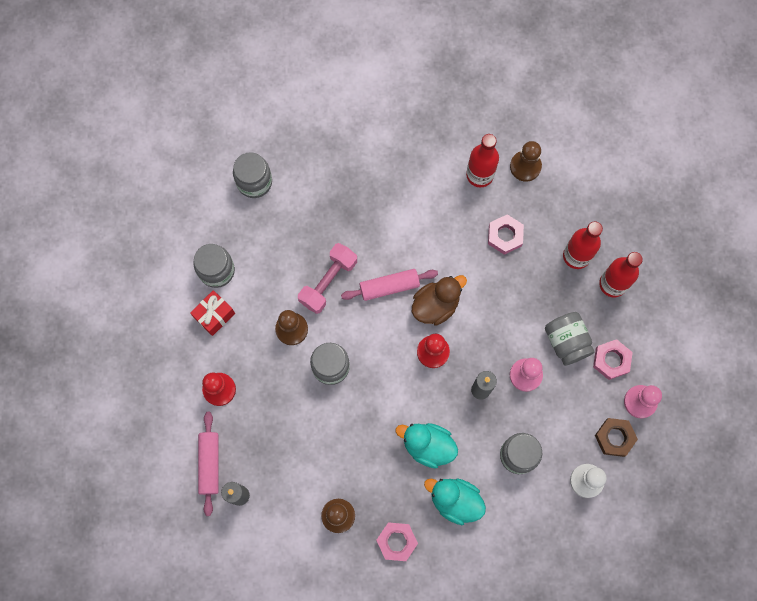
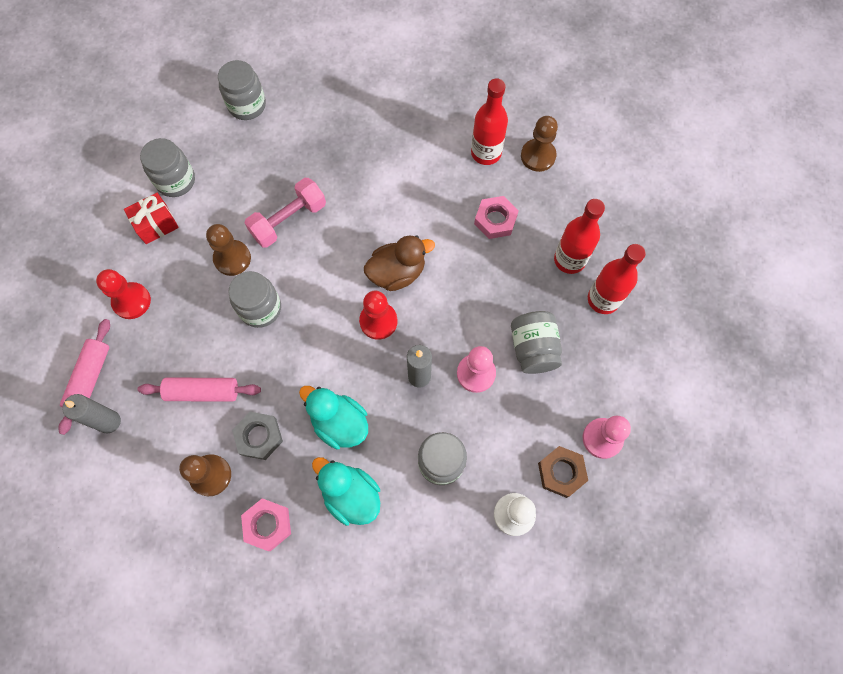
camera: 15 degrees right, 5 degrees down
(366, 474) = (259, 437): none -> grey nut
(389, 286) = (352, 241): pink rolling pin -> pink rolling pin (203, 392)
(611, 360) = (580, 382): pink nut -> none

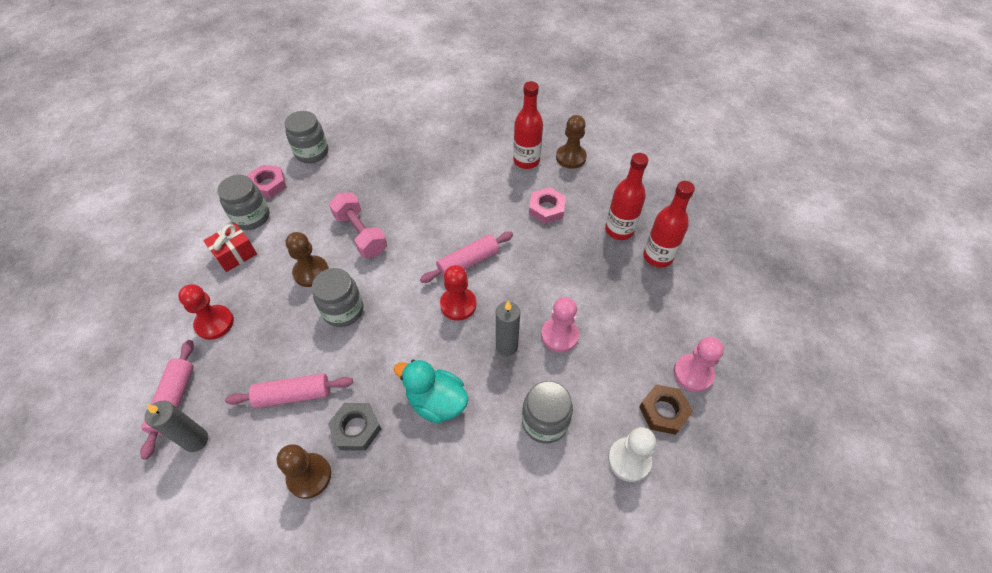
camera: 10 degrees left, 15 degrees down
(267, 525) = (376, 517): pink nut -> pink nut (268, 185)
(288, 220) = (360, 234): pink dumbbell -> pink dumbbell turned 75 degrees counterclockwise
(351, 495) = (460, 470): turquoise duck -> none
(397, 273) = (468, 262): brown duck -> pink rolling pin
(533, 349) = (607, 306): grey jar -> none

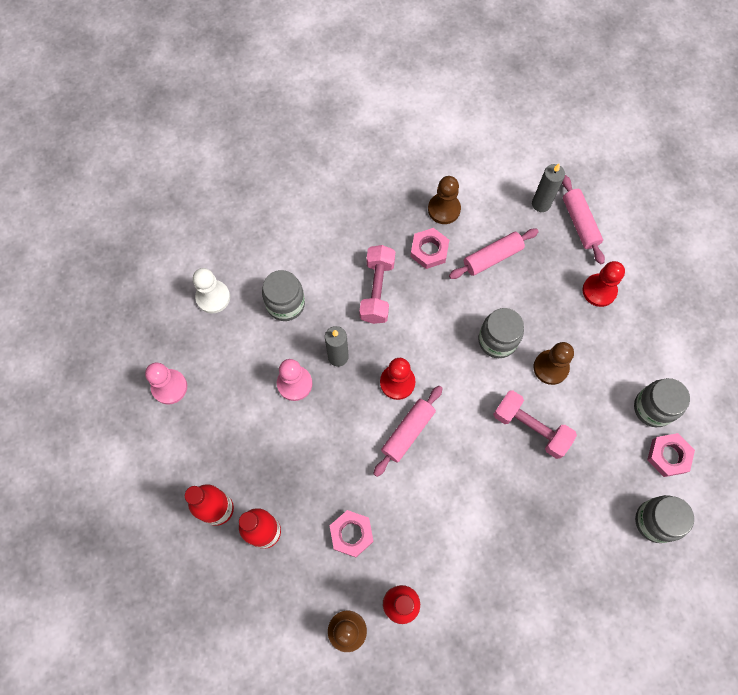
camera: 160 degrees right, 15 degrees up
(235, 254) = (635, 361): red gift -> none
(356, 428) = (429, 250): grey nut -> pink nut
(436, 402) = (377, 290): turquoise duck -> pink dumbbell
(664, 411) = (191, 345): brown nut -> none

